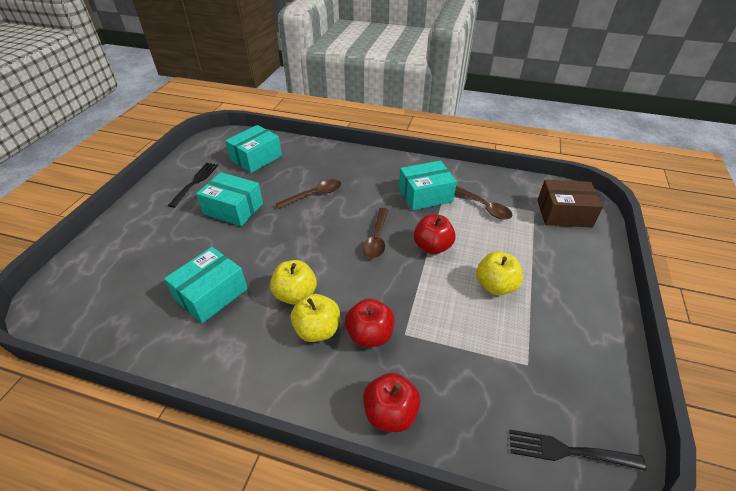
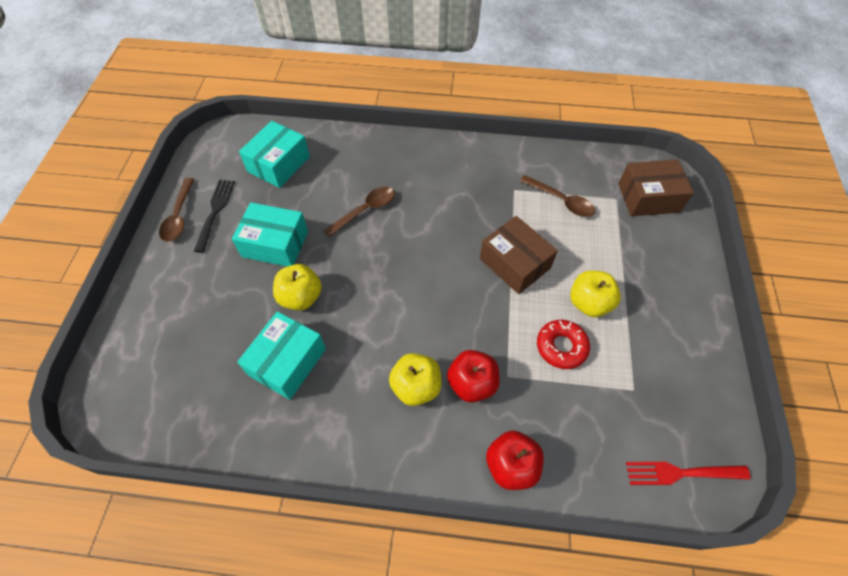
camera: 10 degrees left, 15 degrees up
(295, 294) = (381, 347): yellow apple -> yellow apple (301, 297)
(376, 238) = (452, 261): brown spoon -> brown spoon (179, 216)
(425, 195) = (493, 193): turquoise box -> none
(432, 247) = (515, 263): red apple -> brown box
(462, 317) = (561, 347): none -> red donut
(568, 451) = (681, 473): black fork -> red fork

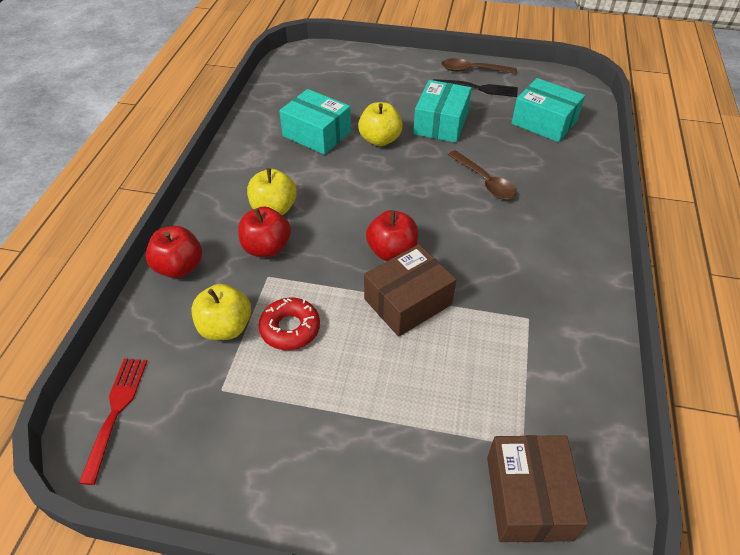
camera: 95 degrees right, 10 degrees down
(461, 277) = (392, 251): none -> red apple
(561, 201) = (512, 369): brown spoon -> none
(589, 303) = (343, 368): yellow apple -> yellow apple (226, 327)

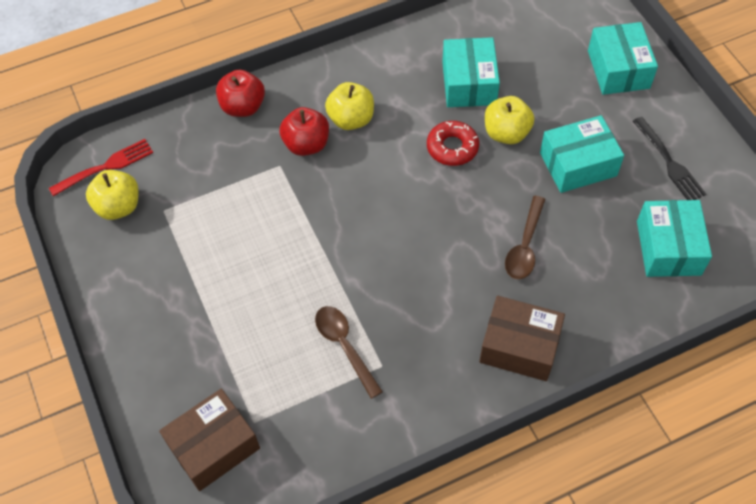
camera: 55 degrees right, 10 degrees up
(226, 327) = (214, 175): yellow apple -> yellow apple (118, 206)
(290, 328) = (243, 213): red donut -> red donut (452, 147)
(384, 70) = (618, 69): none -> turquoise box
(392, 251) = (374, 228): red apple -> none
(408, 302) = (330, 272): brown box -> brown box (519, 347)
(472, 70) = (696, 140): brown spoon -> brown spoon (345, 347)

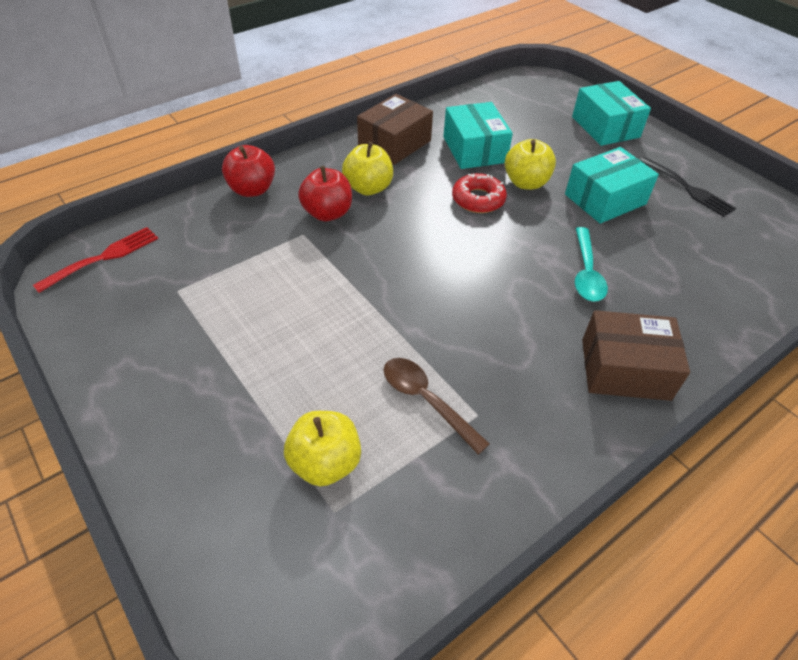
camera: 15 degrees left, 10 degrees down
(118, 206) = (121, 294): yellow apple -> yellow apple (325, 463)
(214, 446) = (286, 555): brown box -> brown box (394, 143)
(525, 246) = (586, 272): brown spoon -> turquoise spoon
(668, 248) = (727, 256): turquoise box -> none

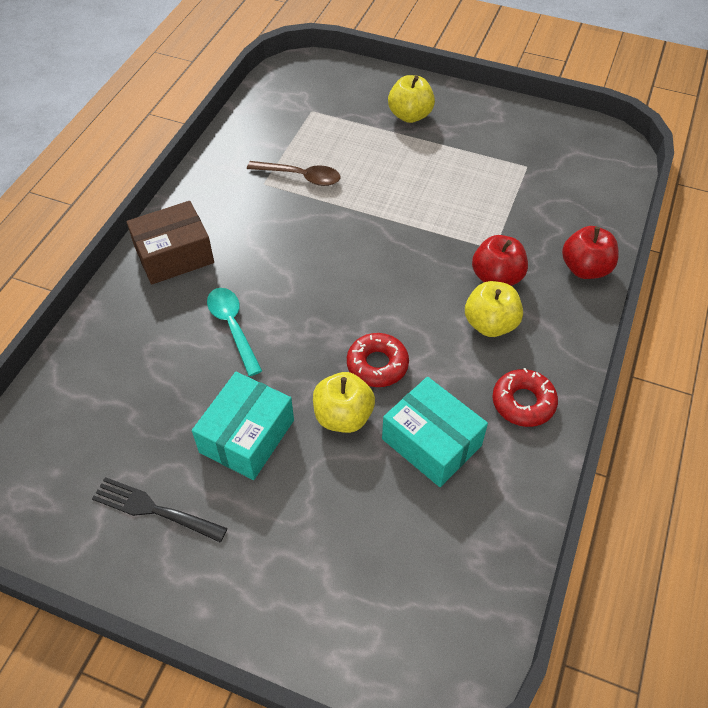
camera: 150 degrees right, 5 degrees up
(103, 258) = (606, 162): red fork -> none
(325, 463) = (334, 125): yellow apple -> yellow apple (410, 115)
(394, 143) = (523, 402): brown box -> red donut
(605, 127) = (294, 592): turquoise box -> none

